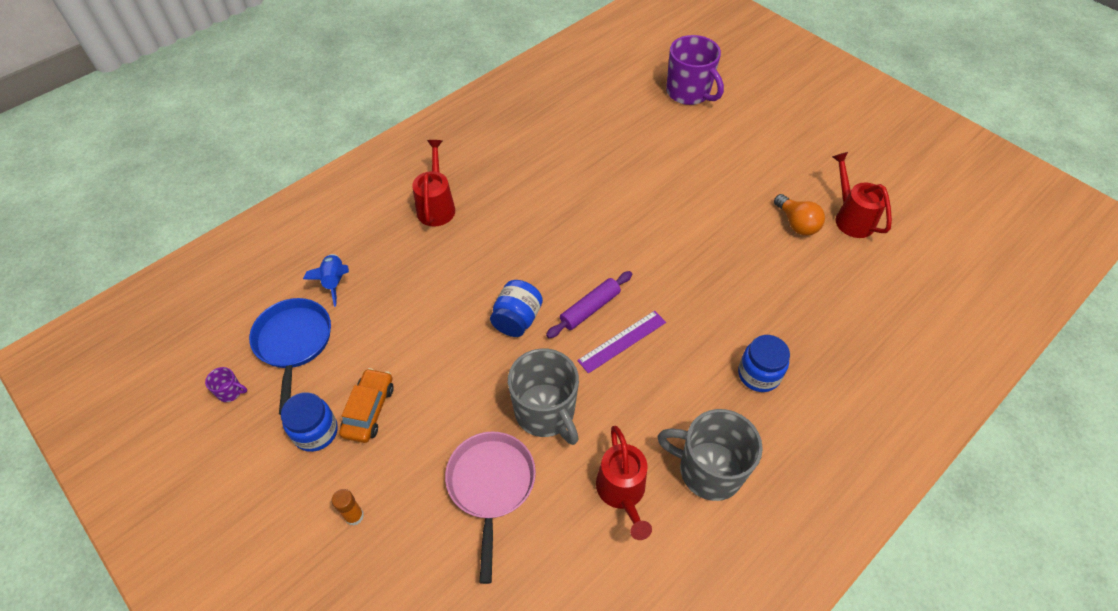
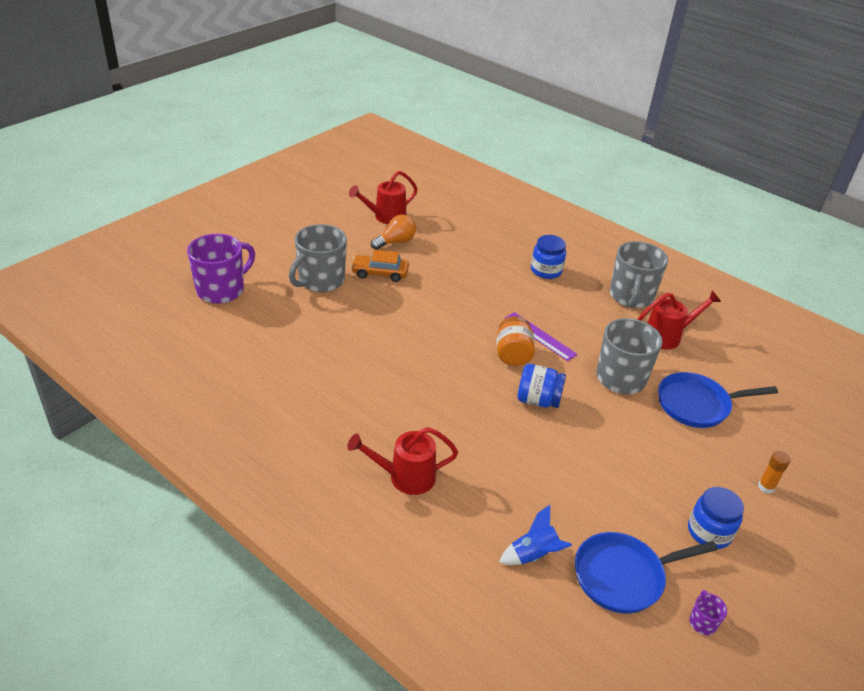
camera: 100 degrees left, 15 degrees down
(369, 410) = (670, 494): orange car -> orange car (380, 273)
(491, 485) = (697, 405): pink pan -> blue pan
(590, 309) = (512, 354): purple rolling pin -> orange jar
(711, 159) = (320, 281): none -> grey mug

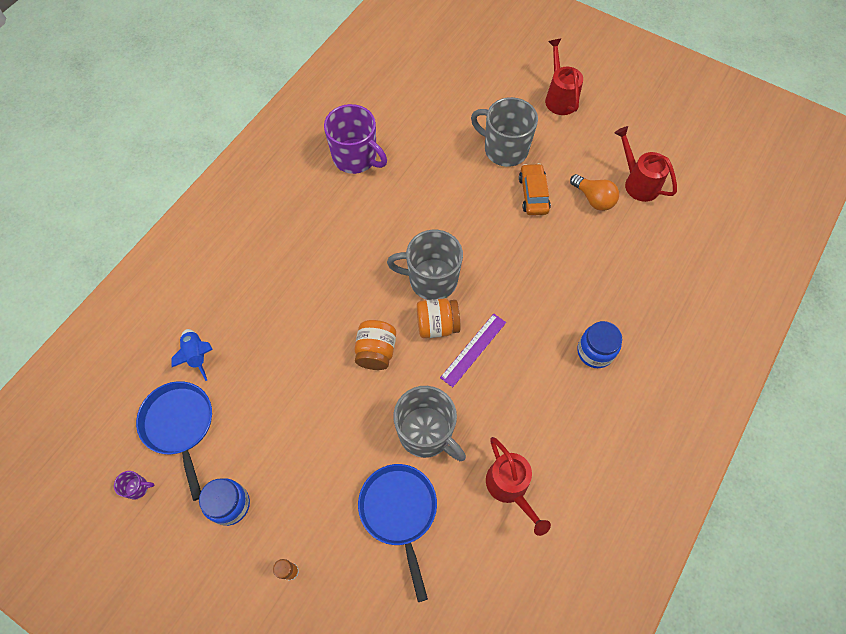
camera: 85 degrees right, 25 degrees up
(221, 290) = (467, 83): purple mug -> purple mug (356, 158)
(404, 477) = (267, 254): red watering can -> red watering can (559, 97)
(538, 400) = (376, 351): blue jar -> orange jar
(631, 297) = (575, 449): grey mug -> grey mug (431, 280)

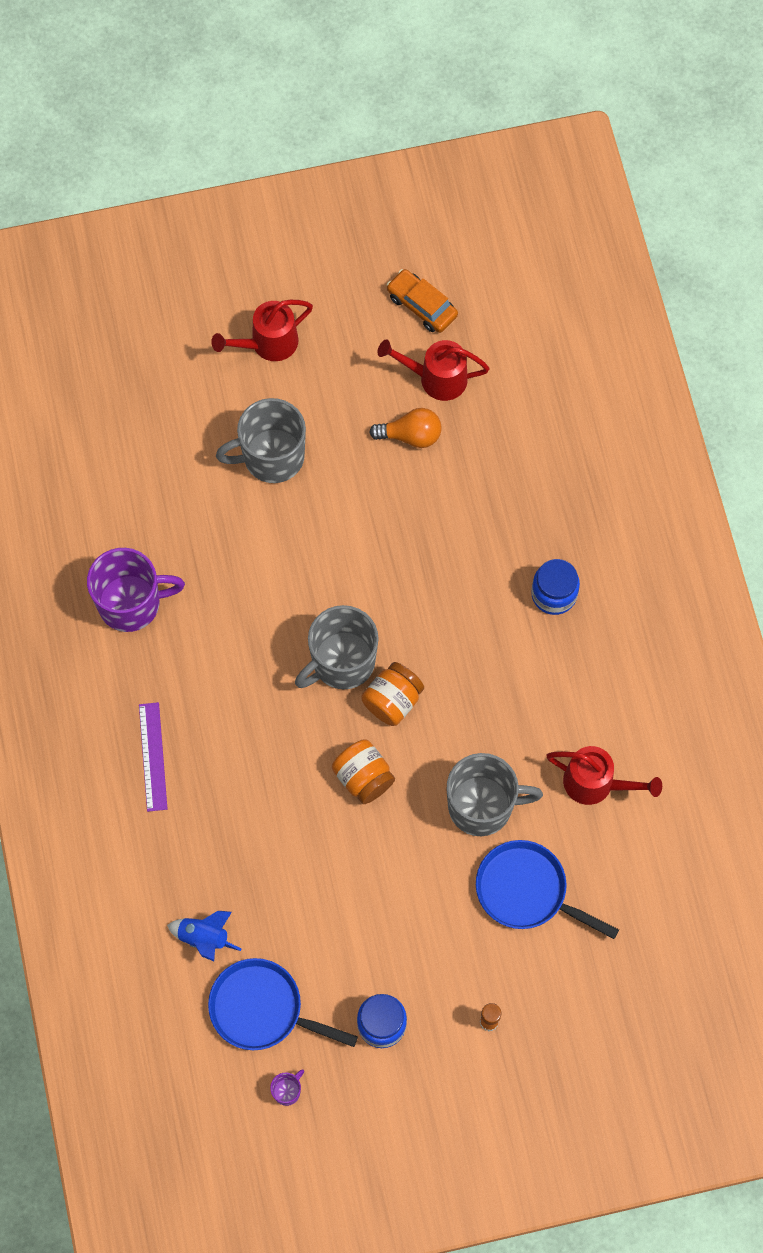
camera: 45 degrees left, 5 degrees up
(473, 349) = (447, 693): purple ruler -> purple ruler (153, 756)
(533, 194) = (349, 483): orange car -> orange car (422, 306)
(559, 97) = (267, 344): red watering can -> red watering can turned 60 degrees counterclockwise

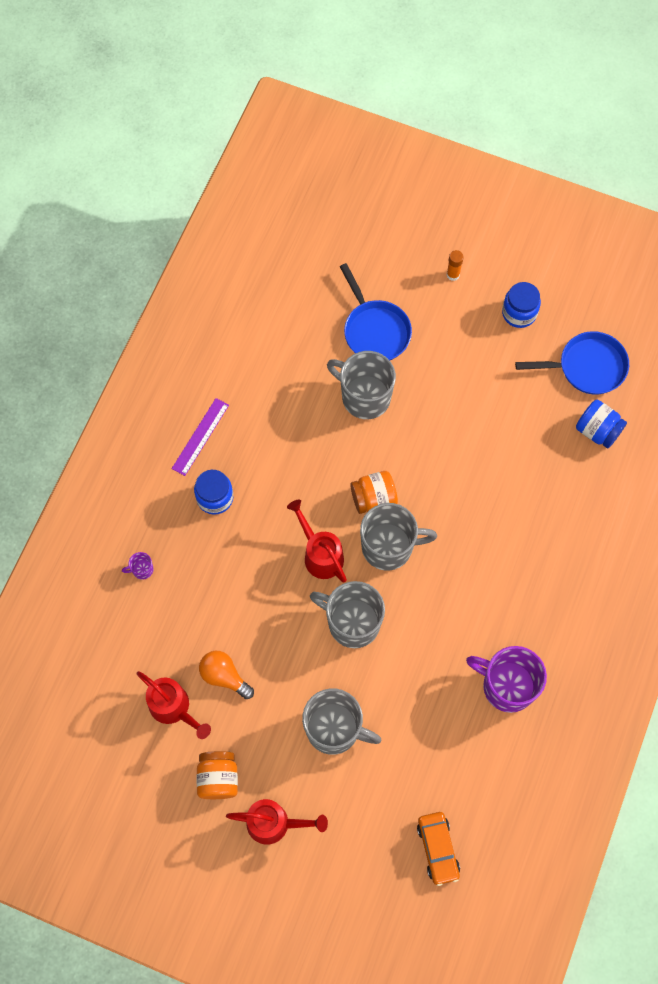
camera: 145 degrees left, 0 degrees up
(153, 756) = (559, 567): purple ruler -> purple ruler (200, 436)
(204, 938) = (597, 431): blue rocket -> blue jar
(262, 1009) = (587, 367): blue pan -> blue pan turned 60 degrees counterclockwise
(287, 1091) = (602, 313): purple mug -> purple mug (142, 569)
(325, 564) = (352, 622): none -> grey mug
(363, 778) = (428, 462): orange jar -> orange jar (218, 778)
(422, 306) = (140, 774): orange car -> orange car (437, 849)
(596, 784) = (283, 363): red watering can -> red watering can (320, 554)

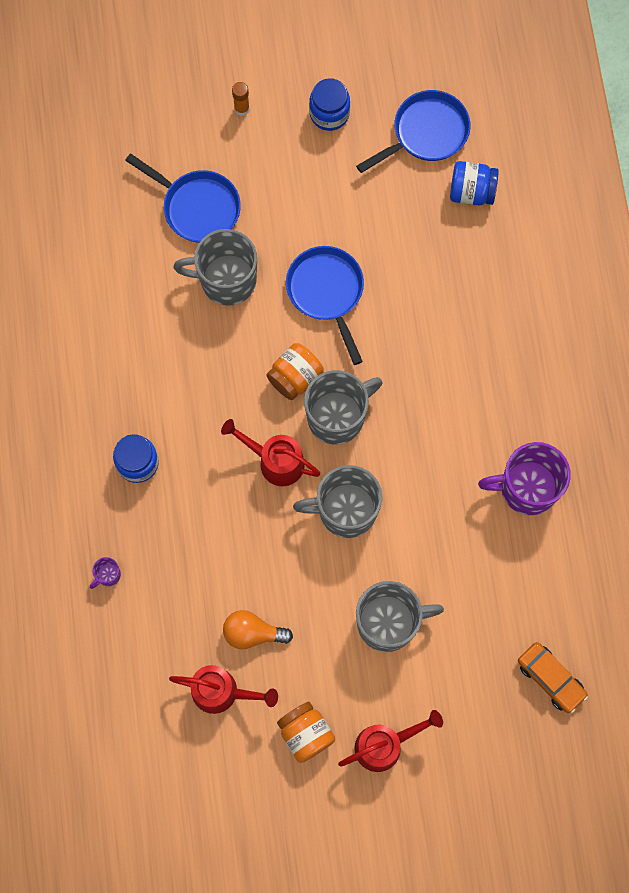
camera: 30 degrees left, 5 degrees up
(200, 436) = (86, 409): purple ruler -> none
(437, 447) = (327, 292): none -> blue pan

